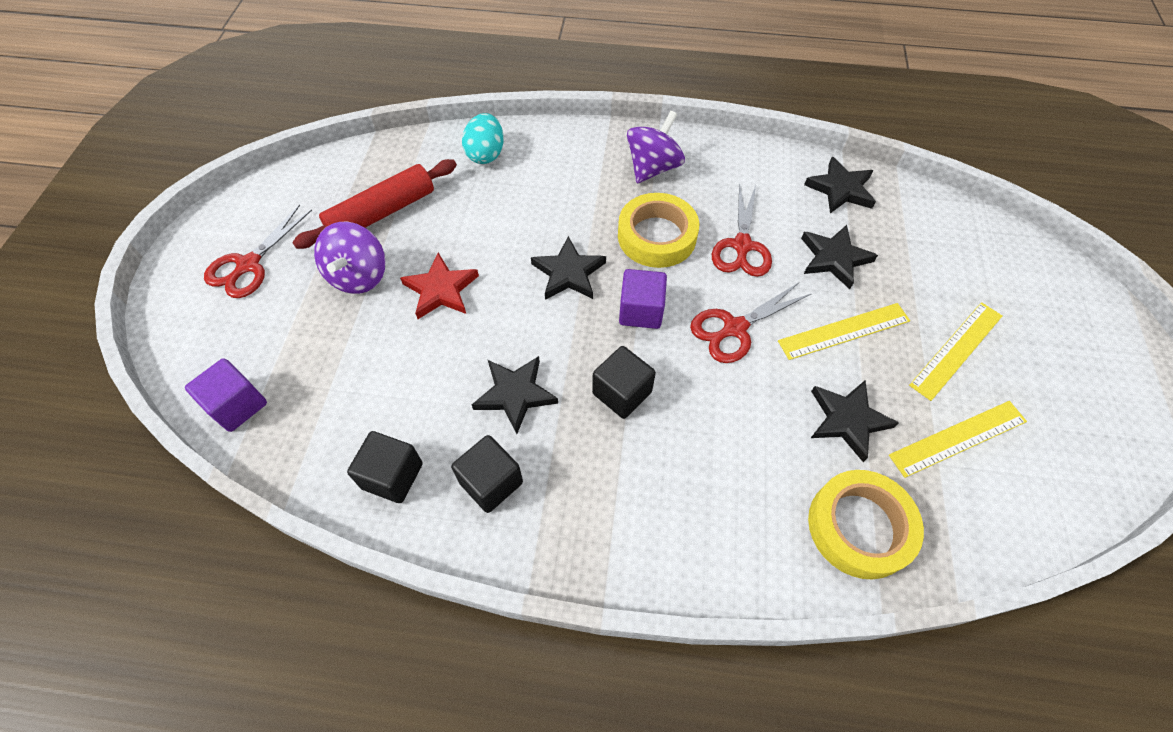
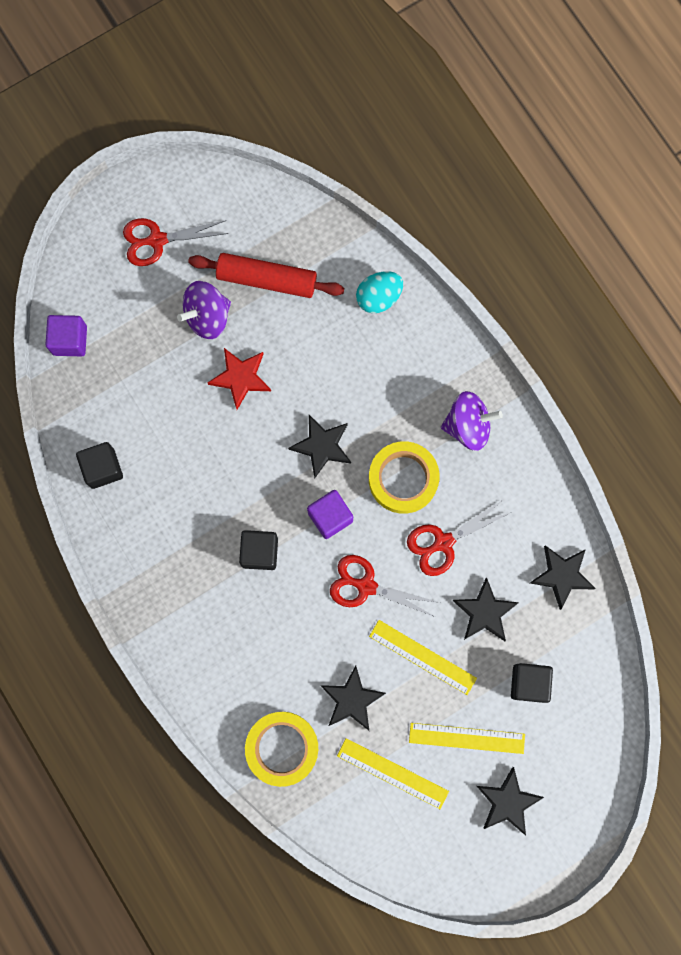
camera: 50 degrees right, 20 degrees up
(491, 482) = (143, 525): black cube -> black cube (529, 683)
(515, 394) = (207, 490): black star -> black star (507, 802)

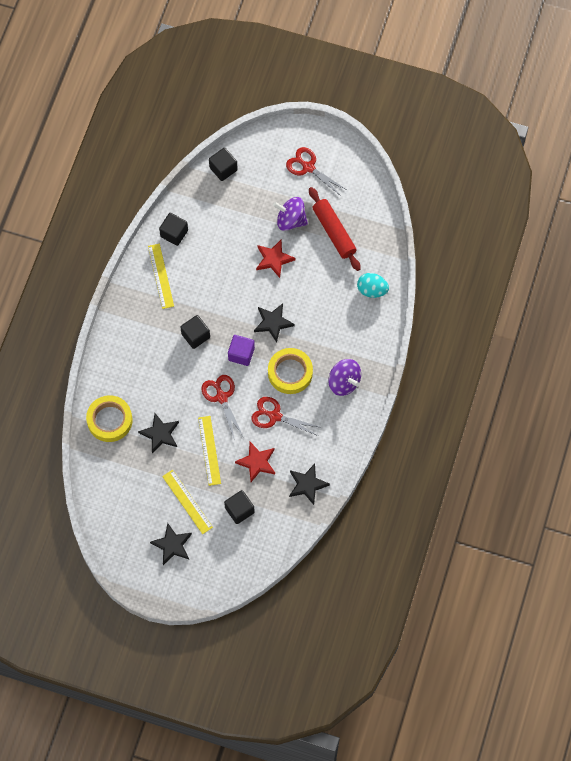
camera: 50 degrees right, 10 degrees down
(70, 340) = (223, 169): purple cube -> black cube
(392, 773) = (140, 480): yellow ruler -> yellow ruler (160, 276)
(485, 612) = (257, 462): black star -> red star

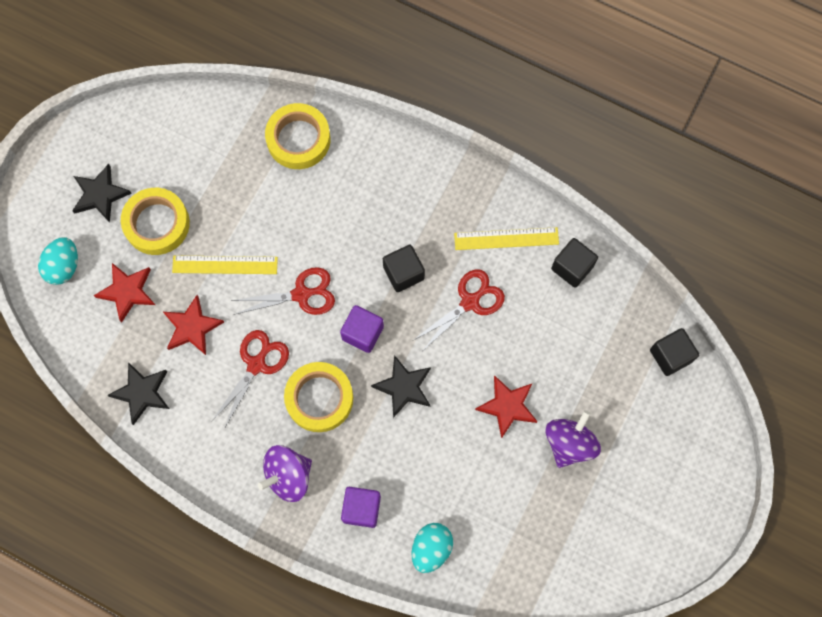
camera: 100 degrees right, 5 degrees up
(160, 434) = (264, 202): black star -> none
(187, 501) = (157, 224): yellow ruler -> yellow tape
(229, 557) = (64, 266): none -> turquoise egg
(239, 510) = (127, 292): black cube -> red star
(308, 167) = (657, 487): red scissors -> red scissors (470, 302)
(334, 232) = (539, 507): red rolling pin -> none
(356, 334) = (361, 508): none -> purple cube

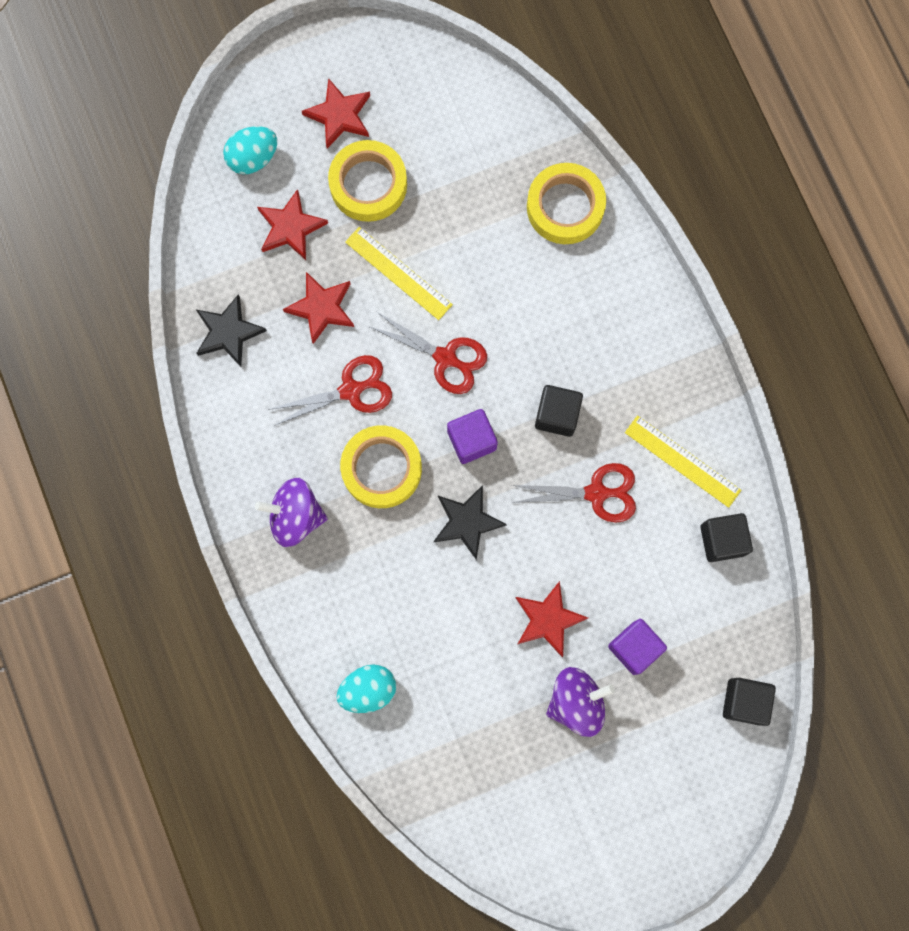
camera: 40 degrees right, 5 degrees up
(100, 195) = (339, 115): black star -> red star
(361, 508) = (336, 601): purple cube -> purple cube (634, 647)

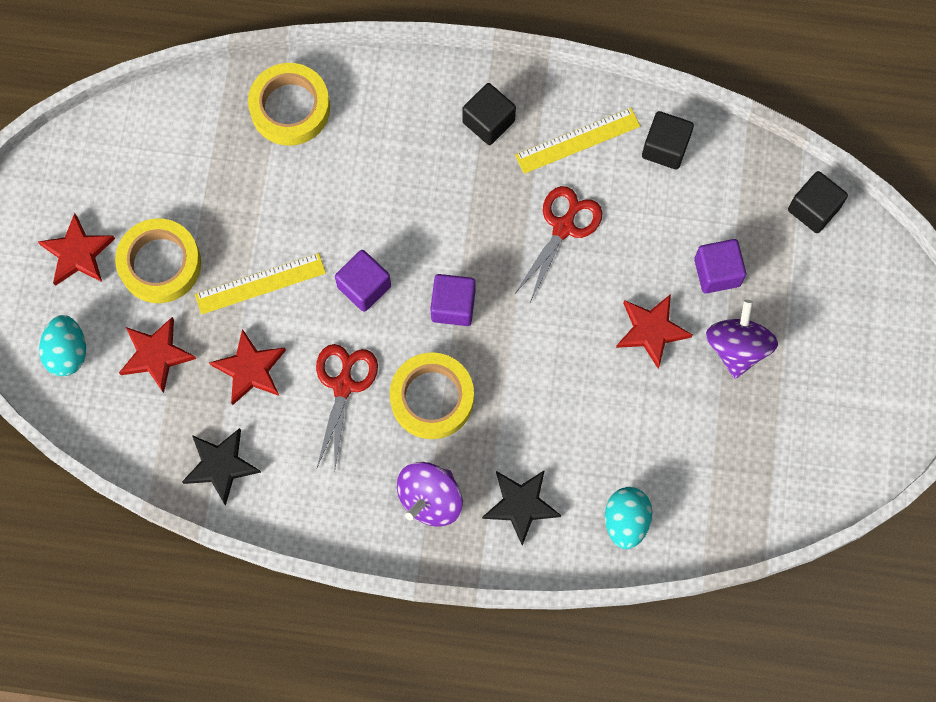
camera: 60 degrees left, 5 degrees down
(445, 358) = (364, 286): red scissors -> purple cube
(467, 522) = (524, 351): black star -> black star (521, 505)
(557, 415) = (474, 221): black cube -> black cube (488, 121)

